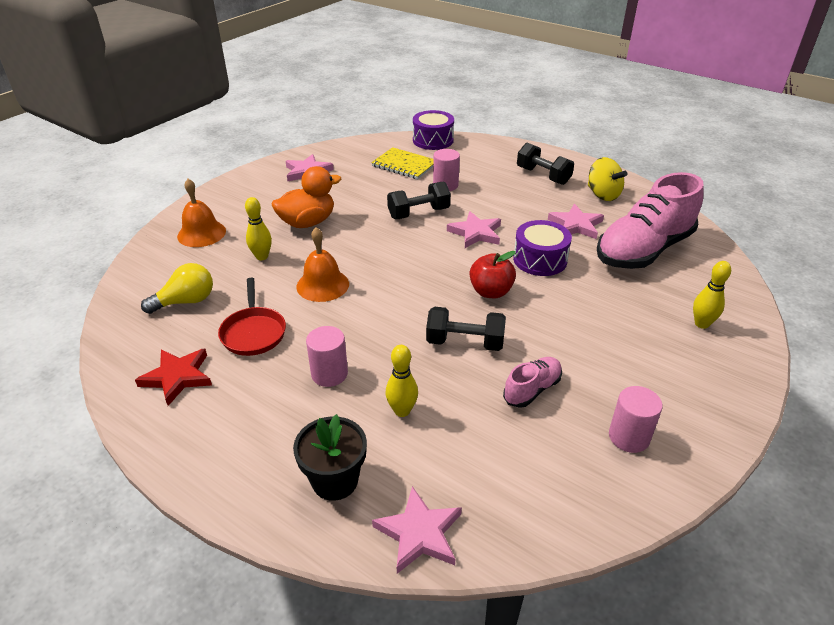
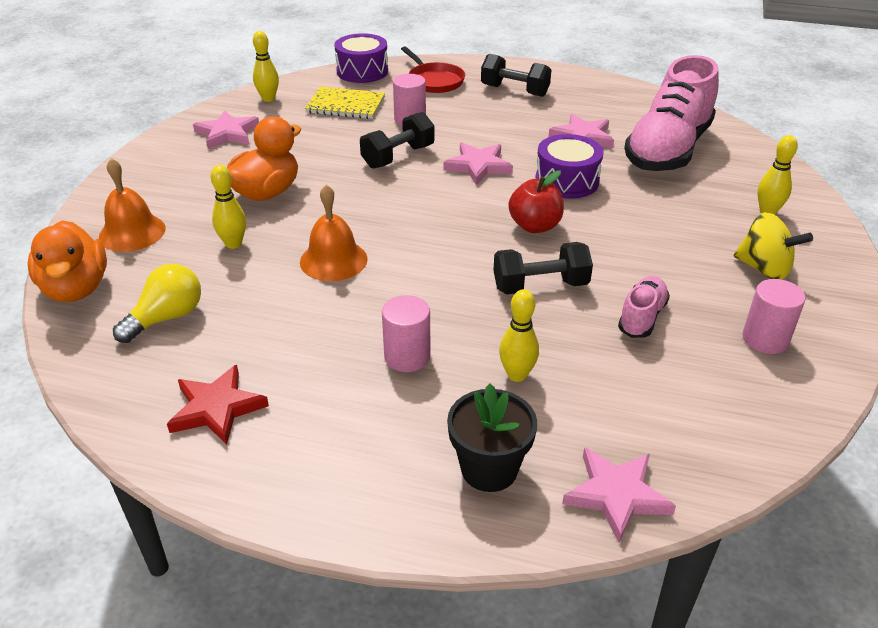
camera: 20 degrees left, 0 degrees up
(143, 266) = (76, 288): none -> orange duck
(253, 332) = (282, 333): red pan -> red pan (434, 81)
(352, 150) = (268, 99): none -> yellow bowling pin
(602, 195) = (591, 100): yellow spinning top -> yellow spinning top (764, 269)

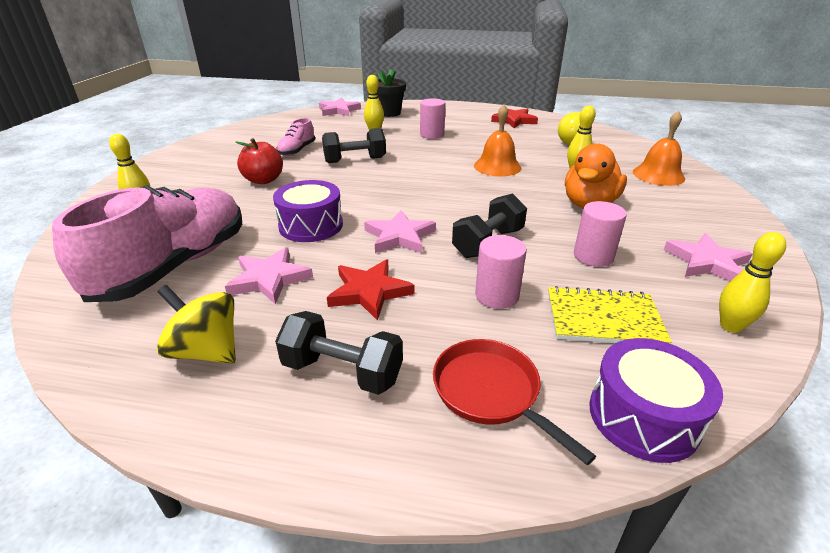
camera: 175 degrees right, 5 degrees down
(76, 288) = (645, 149): orange duck -> none
(503, 126) = (369, 292): none -> red star
(535, 226) = (351, 190): red apple -> red apple (263, 180)
(764, 269) = (193, 173): yellow spinning top -> yellow spinning top (206, 351)
(765, 339) = (231, 146): pink cylinder -> pink cylinder (593, 256)

